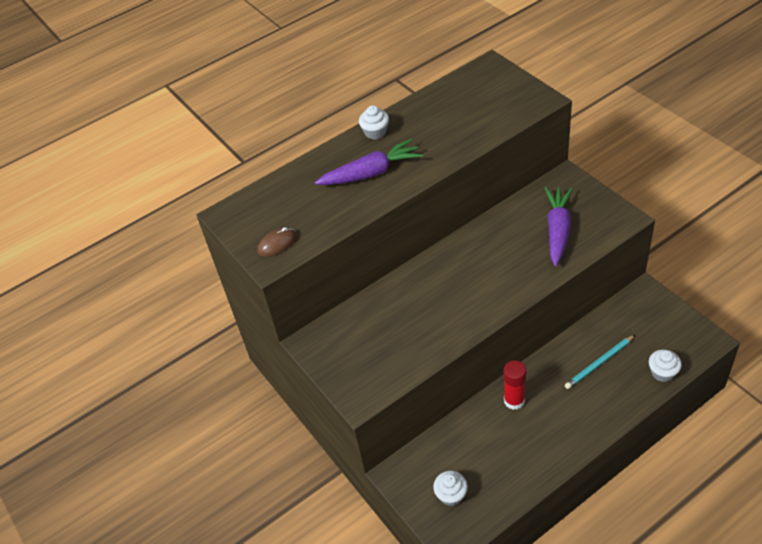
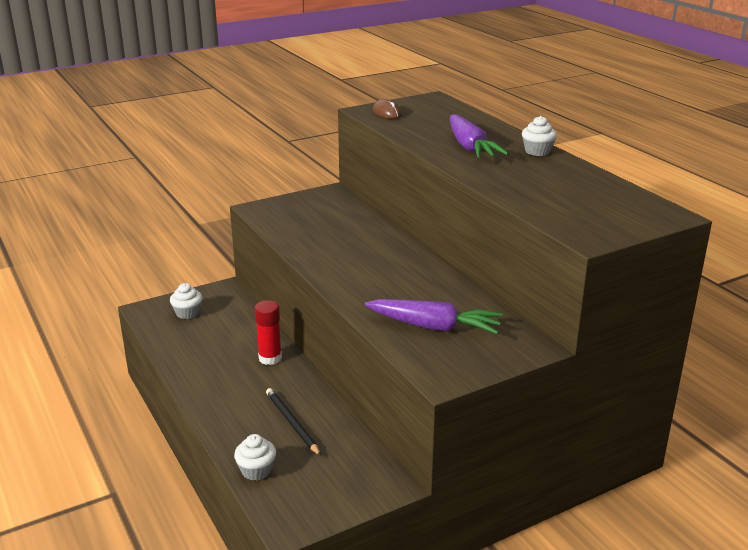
camera: 90 degrees right, 20 degrees down
(599, 363) = (292, 423): turquoise pencil -> black pencil

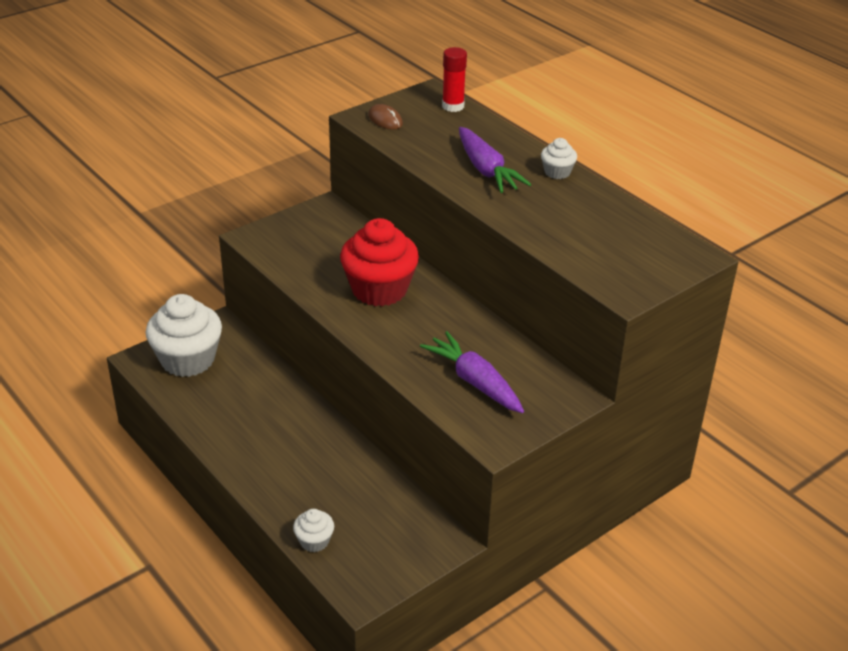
camera: 10 degrees left, 10 degrees up
(187, 313) = (188, 360): white cupcake -> white cupcake, size x2.13
(270, 358) = (293, 409): red glue stick -> red glue stick (453, 106)
(292, 423) = (335, 484): black pencil -> none
(361, 251) = (379, 289): none -> red cupcake
(434, 327) = (475, 382): purple carrot -> purple carrot turned 135 degrees counterclockwise

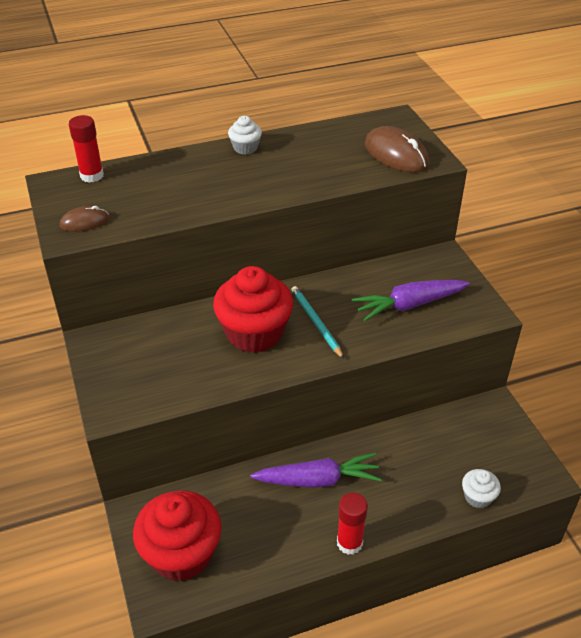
camera: 70 degrees left, 5 degrees up
(188, 360) = (181, 554): white cupcake -> red cupcake
(229, 457) = (349, 543): none -> red glue stick
(413, 324) = (316, 323): none -> turquoise pencil
(486, 170) = (218, 183): purple carrot -> purple carrot (318, 480)
(618, 266) = (396, 154): none -> brown mouse

